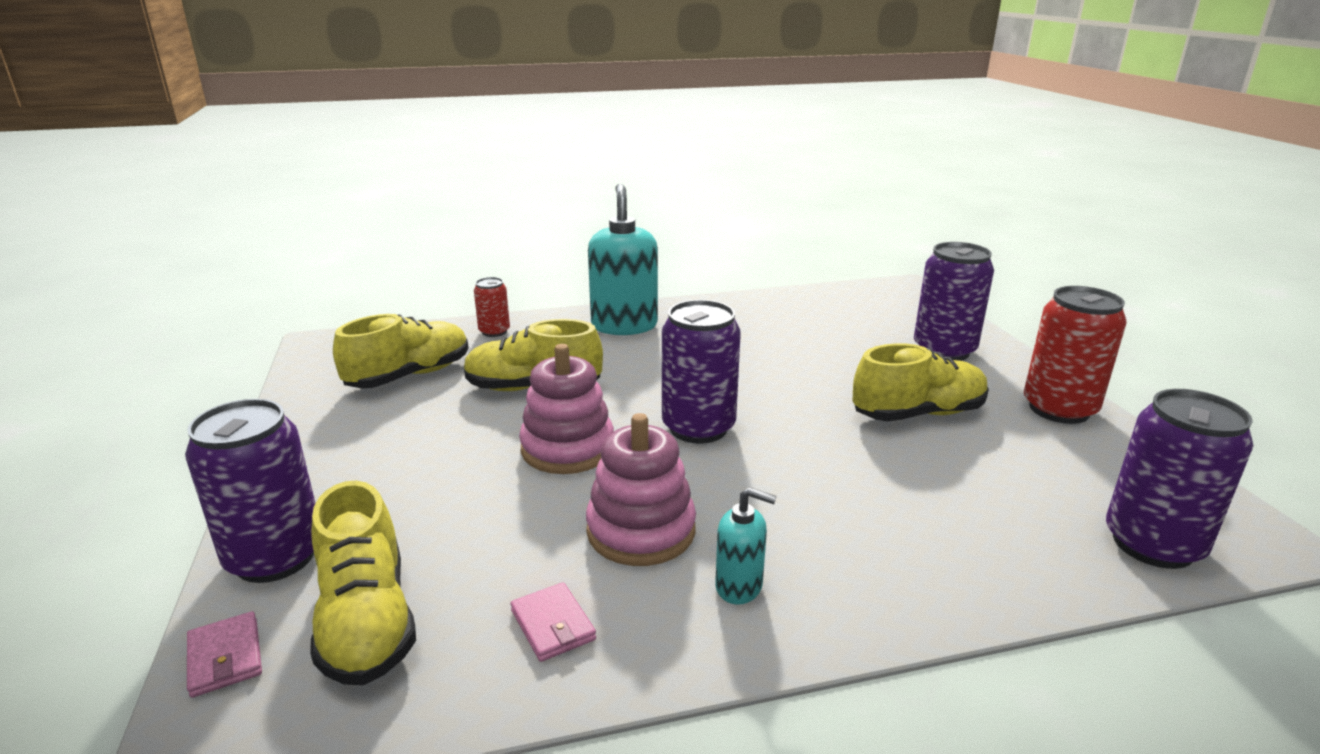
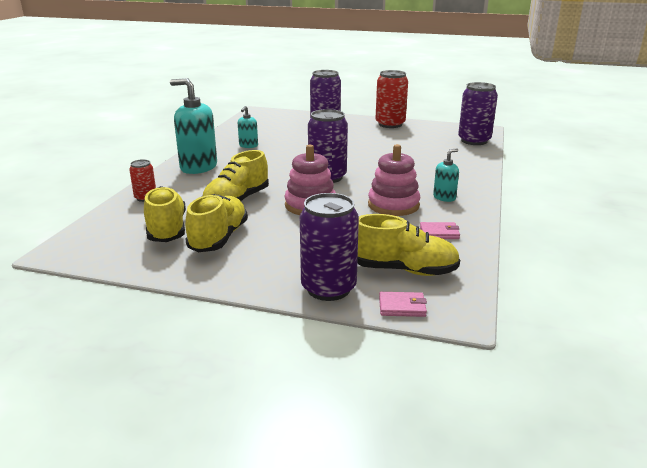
camera: 60 degrees left, 0 degrees up
(748, 328) = (248, 146): none -> turquoise soap dispenser
(918, 414) = (366, 142): yellow shoe -> yellow shoe (218, 238)

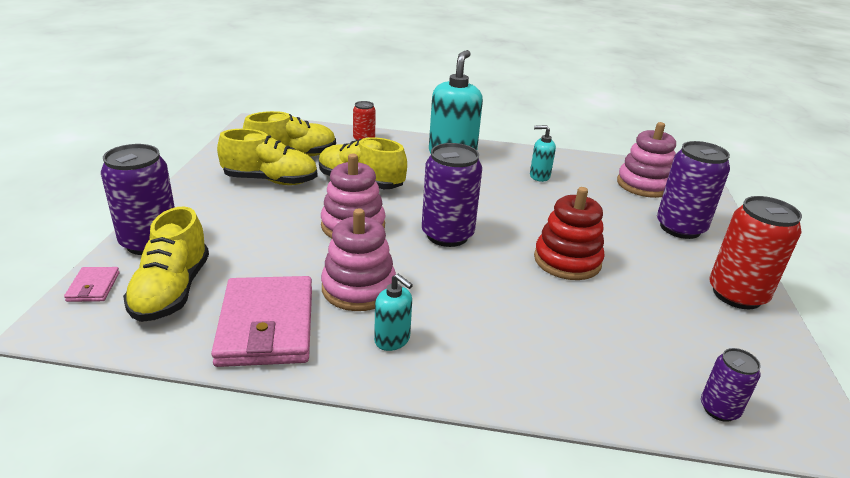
camera: 80 degrees right, 5 degrees up
(270, 123) = (644, 185): none -> pink stacking toy
(359, 151) = (567, 261): none -> red stacking toy
(439, 233) = (266, 325): pink wallet -> pink wallet, size x2.26
(474, 141) = (719, 409): purple can -> purple can, size x0.53

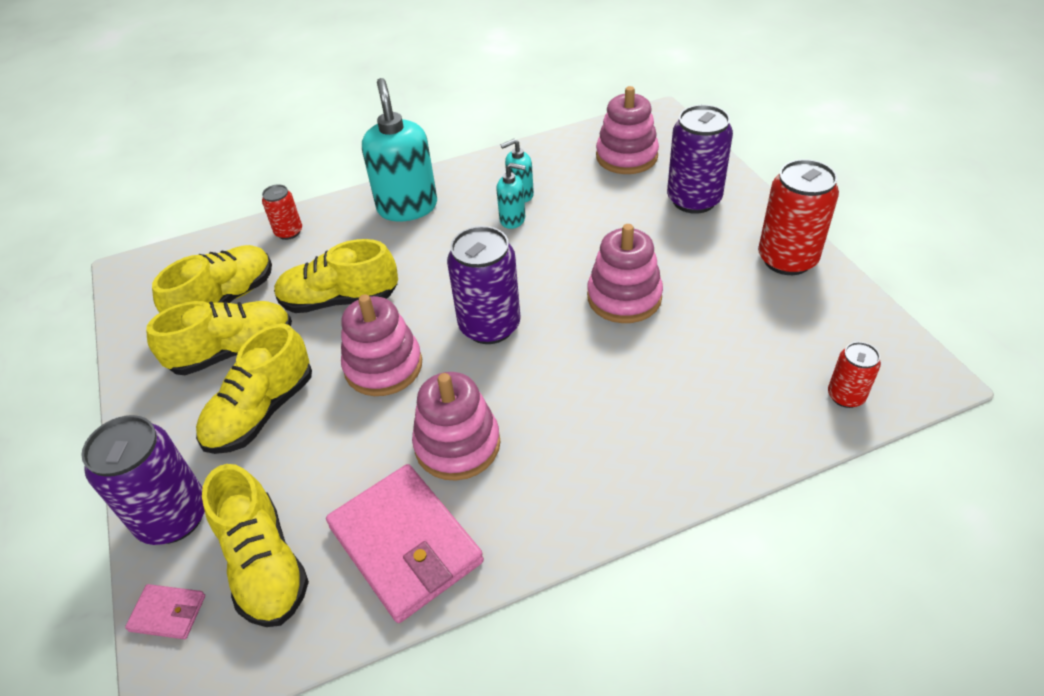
camera: 25 degrees left, 15 degrees up
(93, 287) = (168, 613): pink wallet -> pink wallet turned 45 degrees counterclockwise
(254, 216) = (261, 412): none -> yellow shoe
(392, 340) = (539, 486): turquoise soap dispenser -> turquoise soap dispenser (513, 219)
(567, 261) = (624, 297): red stacking toy -> pink stacking toy
(719, 409) = (846, 396): purple can -> red can

